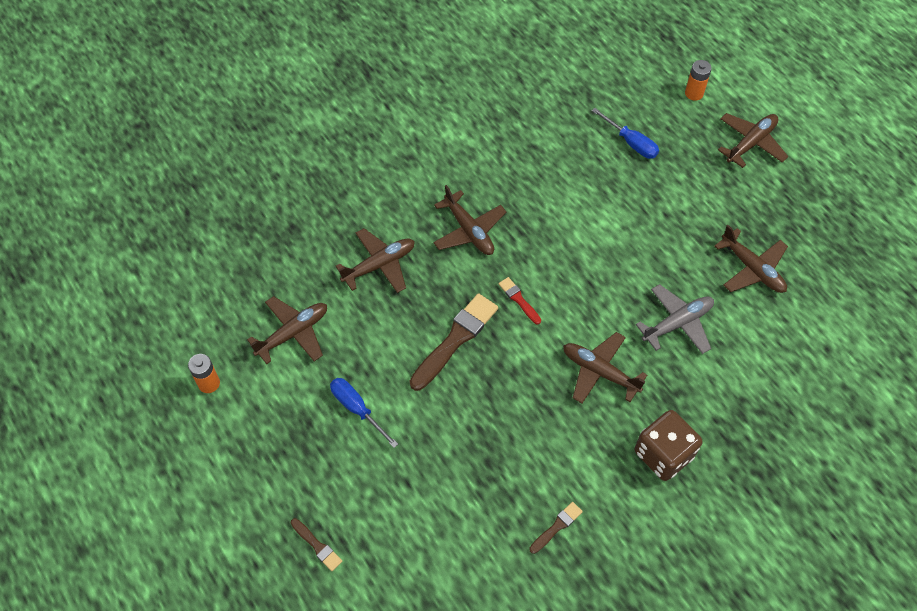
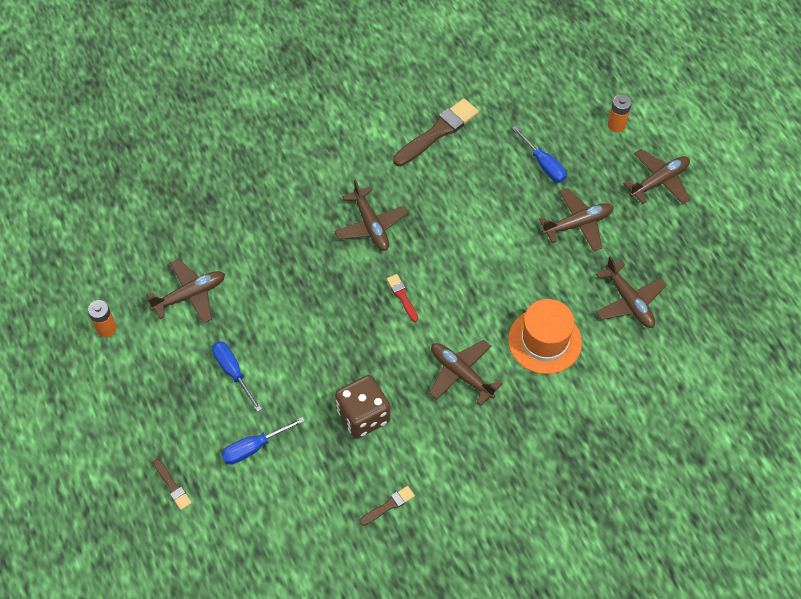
camera: 10 degrees right, 0 degrees up
(379, 265) = (281, 245): brown plane -> brown plane (578, 224)
(397, 487) = (254, 447): none -> blue screwdriver
(455, 339) = (335, 324): brown brush -> brown brush (438, 132)
(663, 454) = (501, 458): brown dice -> brown dice (363, 416)
(677, 323) = (544, 341): grey plane -> orange hat

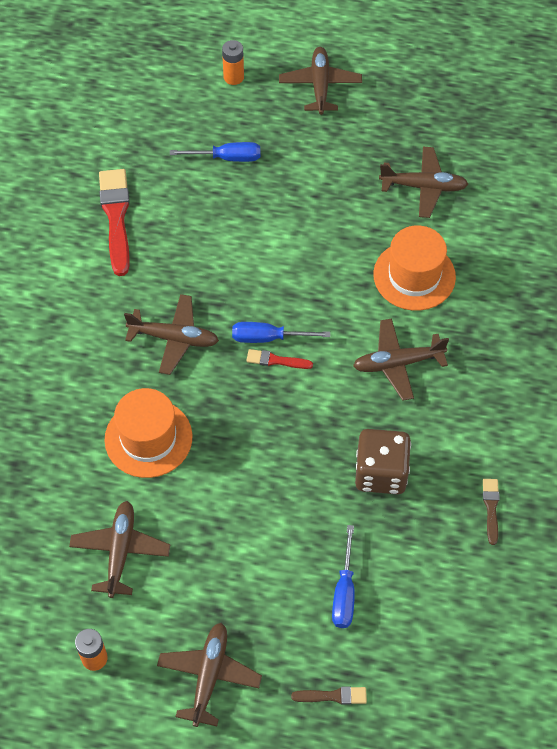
camera: 55 degrees left, 0 degrees up
(233, 372) = (244, 562): blue screwdriver -> blue screwdriver (268, 338)
(283, 258) = (148, 438): none -> orange hat
(438, 132) = (116, 217): brown brush -> red brush
(578, 224) = (313, 173): brown plane -> brown plane (209, 676)

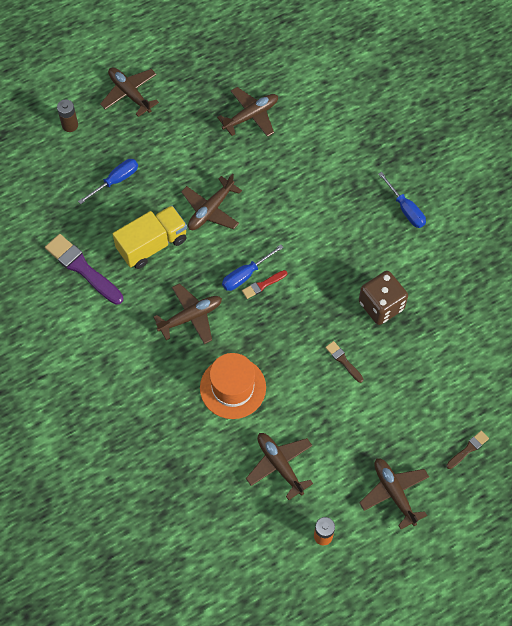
camera: 40 degrees left, 5 degrees up
(116, 217) = (82, 268): red brush -> purple brush
(204, 242) = (152, 244): none -> yellow truck
(233, 77) = (70, 125): orange battery -> brown battery
(344, 592) = (422, 388): blue screwdriver -> blue screwdriver (405, 209)
(397, 363) = (333, 234): brown plane -> brown plane (211, 210)
(414, 276) = (295, 175): orange hat -> none
(491, 508) = (456, 280): brown brush -> brown brush (343, 361)

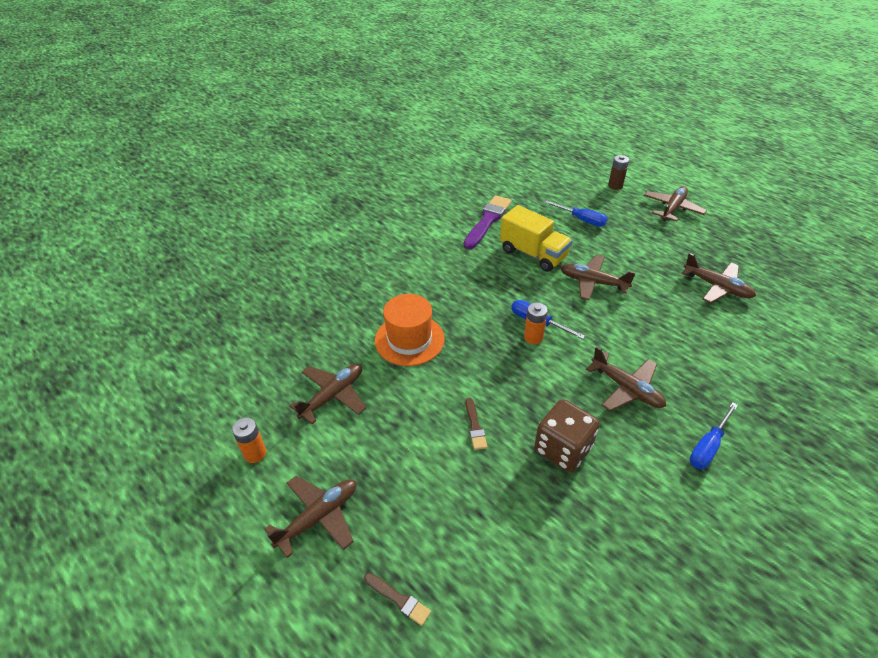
camera: 75 degrees right, 20 degrees down
(190, 317) = (473, 294): brown plane -> brown plane (626, 388)
(263, 285) = (533, 337): red brush -> orange battery
(343, 361) = (475, 426): brown brush -> brown brush turned 135 degrees clockwise

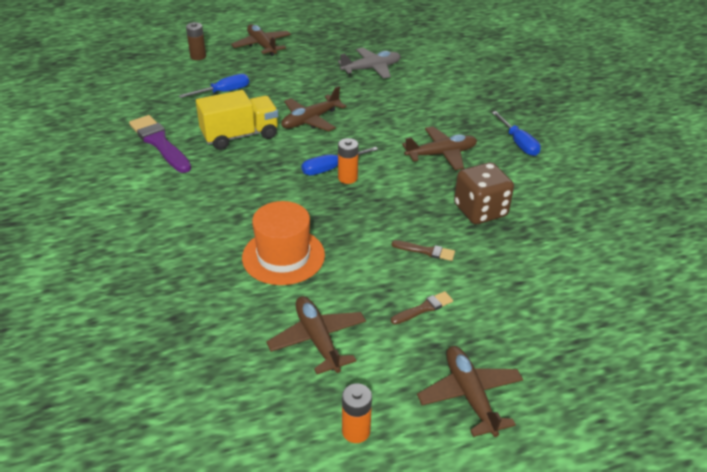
camera: 65 degrees left, 5 degrees down
(399, 599) = (581, 362): brown brush -> brown brush (424, 308)
(717, 287) = (371, 69): brown plane -> grey plane

